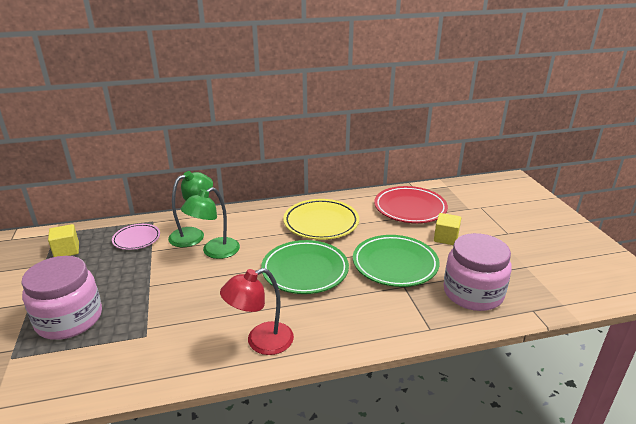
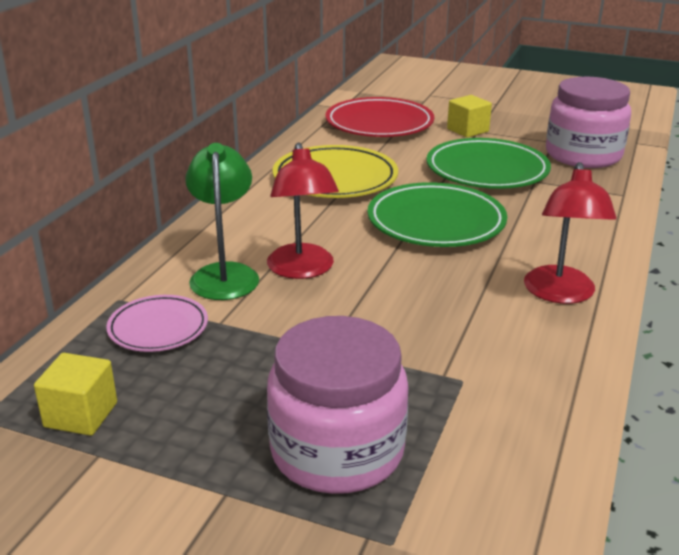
camera: 55 degrees left, 0 degrees up
(214, 252) = (302, 270): green lamp -> red lamp

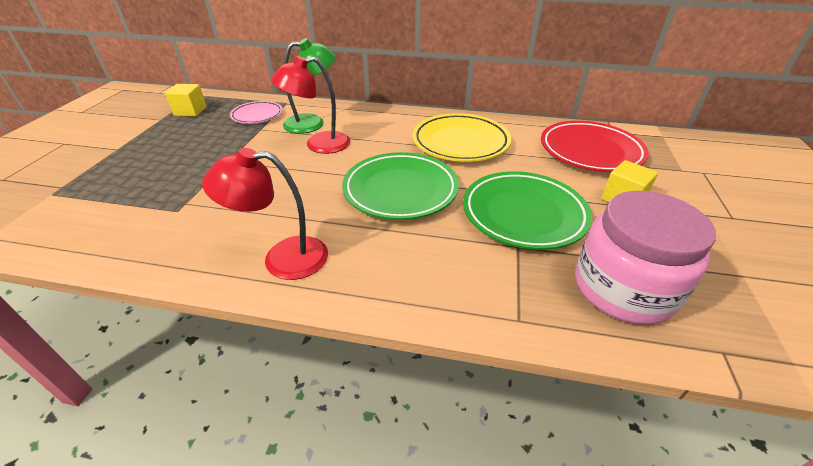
camera: 80 degrees right, 10 degrees up
(337, 451) = (131, 173): pink jar -> none

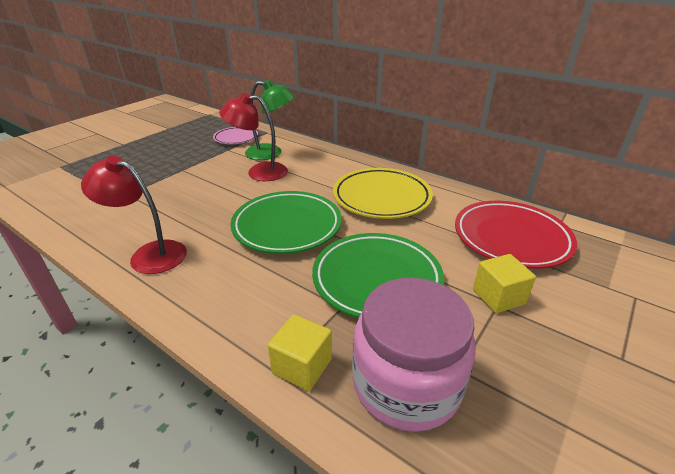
camera: 25 degrees right, 5 degrees down
(190, 111) = (193, 126): yellow cube -> yellow cube (302, 366)

